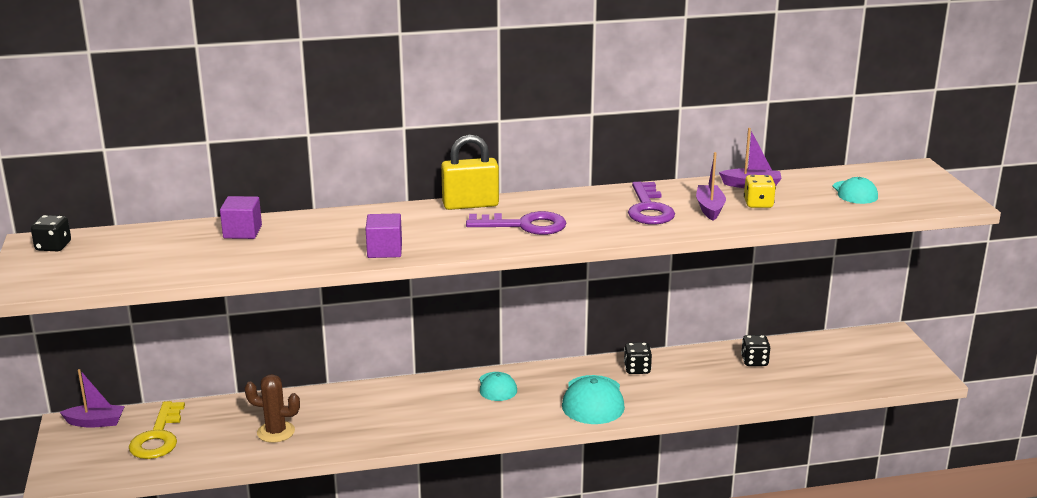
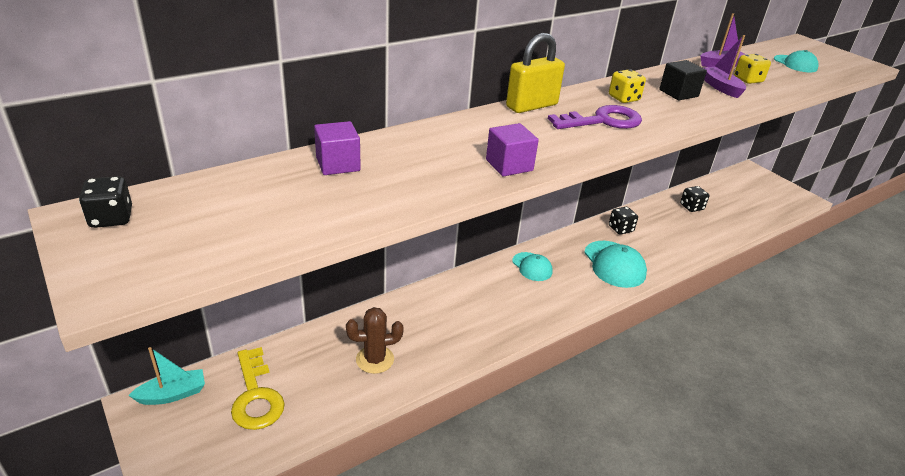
camera: 25 degrees left, 10 degrees up
(95, 422) = (172, 394): purple boat -> turquoise boat
(578, 208) = (624, 98): none -> yellow dice
(649, 209) = (678, 93): purple key -> black cube

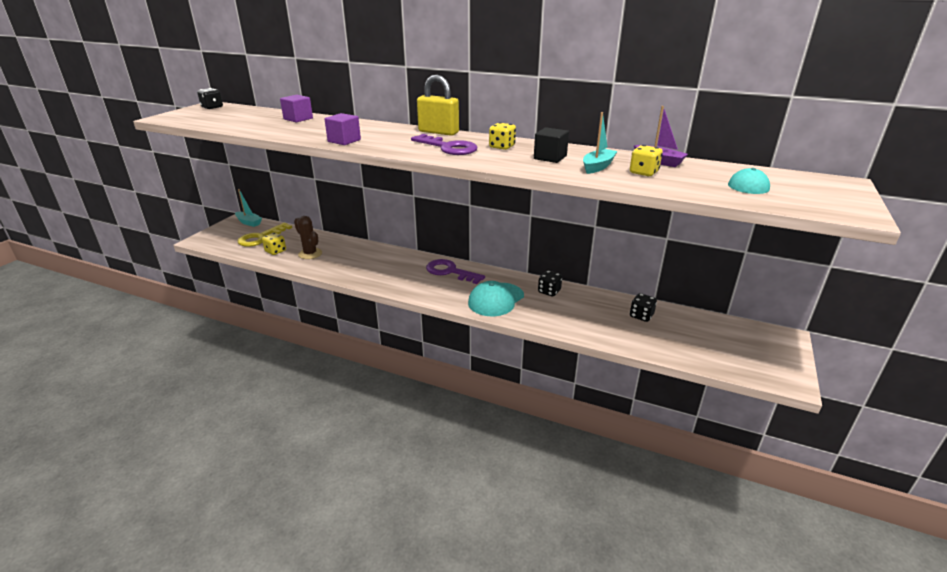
camera: 60 degrees right, 5 degrees down
(327, 393) = (275, 251): none -> yellow dice
(532, 267) = (450, 271): turquoise cap -> purple key
(721, 87) = (597, 167): purple boat -> turquoise boat

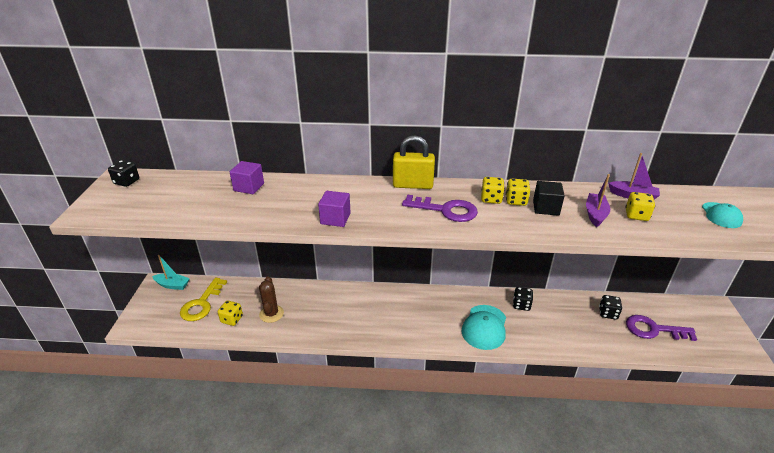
camera: 20 degrees left, 5 degrees up
(310, 254) = (271, 314): brown cactus -> brown cactus turned 60 degrees clockwise
(450, 271) = (422, 303): purple key -> purple key (653, 329)
(525, 150) = (516, 201): none -> yellow dice
(597, 167) = (595, 214): turquoise boat -> purple boat

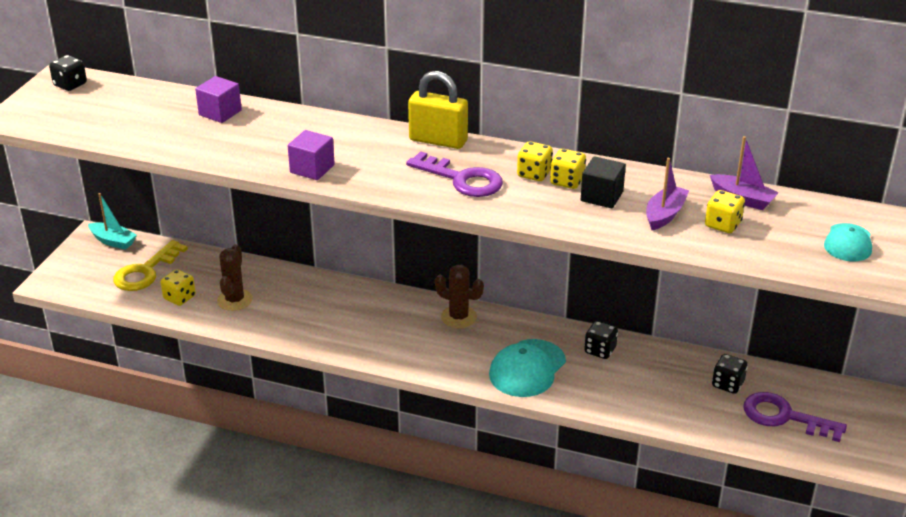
camera: 15 degrees right, 0 degrees up
(424, 298) = (459, 317): none -> brown cactus

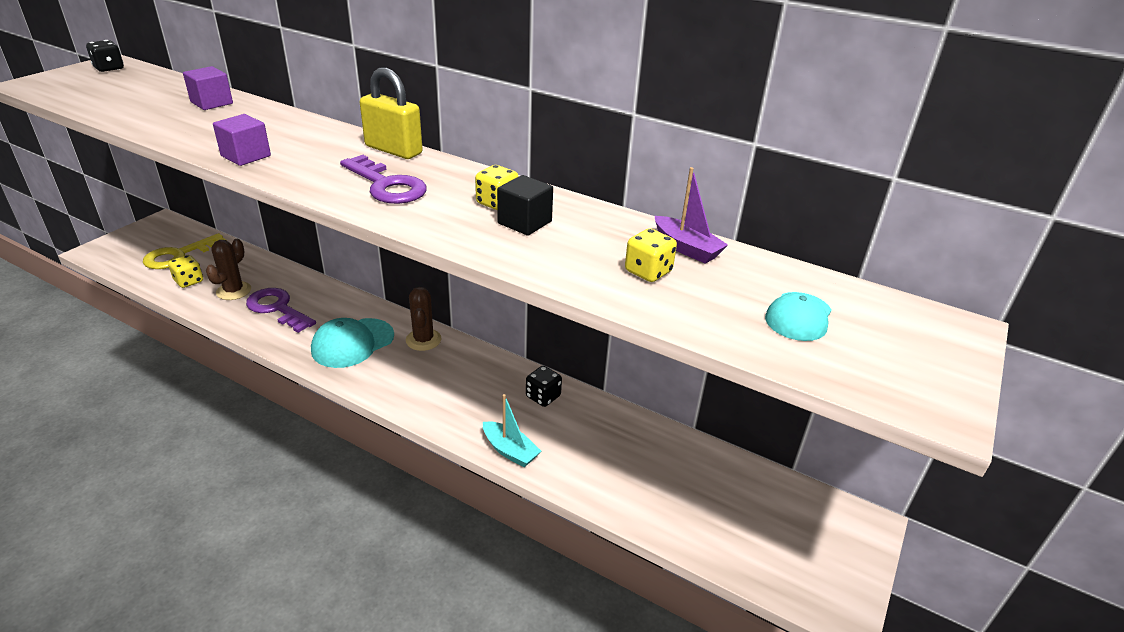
camera: 10 degrees right, 0 degrees up
(113, 241) = (173, 227): turquoise boat -> turquoise boat (510, 450)
(459, 317) = (423, 340): brown cactus -> brown cactus turned 45 degrees clockwise
(527, 368) = (460, 402): turquoise cap -> turquoise cap (352, 343)
(534, 174) = (467, 191): yellow dice -> none
(665, 215) = (585, 251): purple boat -> none
(727, 384) = (661, 457): black dice -> none
(784, 417) = (710, 508): purple key -> purple key (277, 308)

